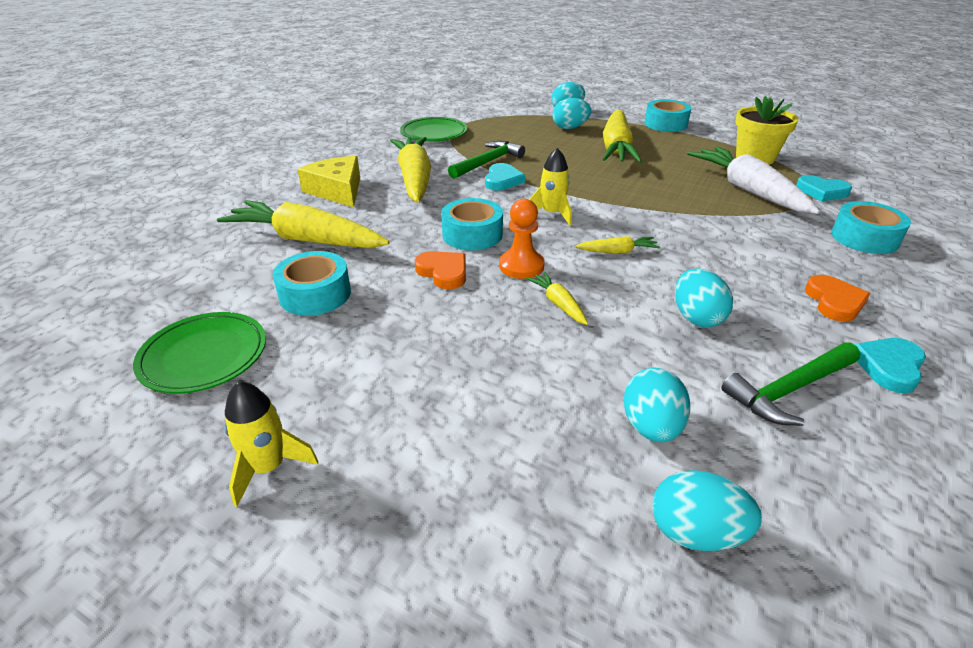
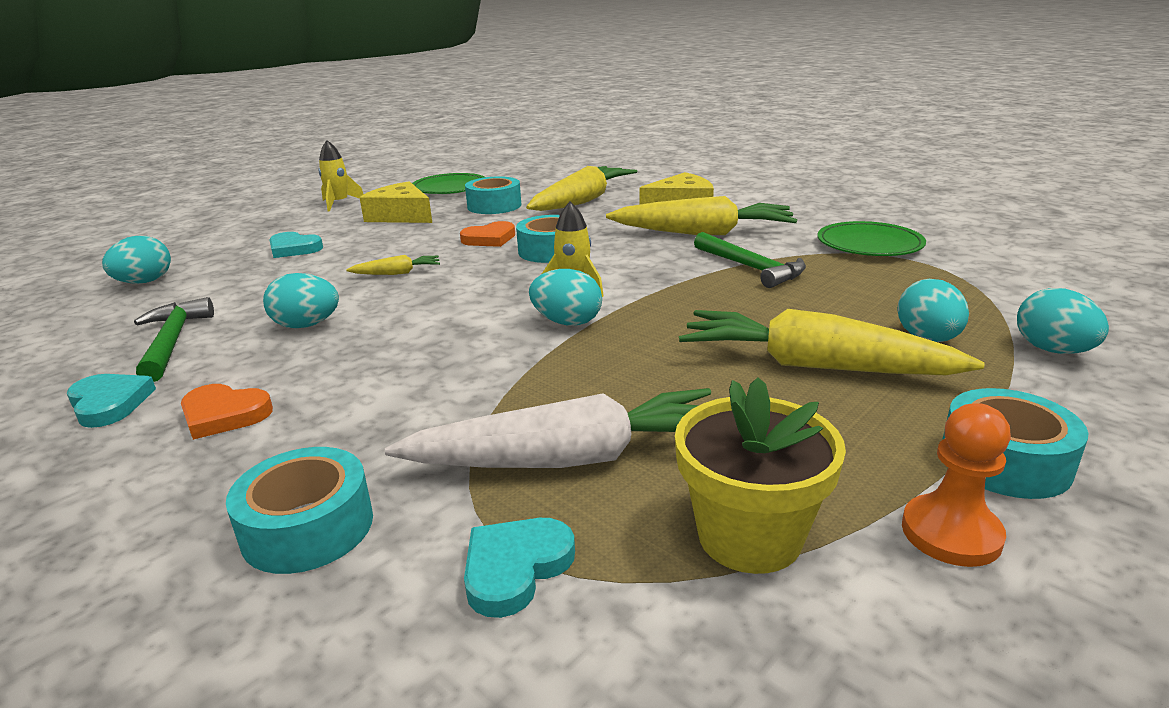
camera: 105 degrees right, 10 degrees down
(352, 364) = (401, 216): none -> yellow cheese
(502, 180) = (686, 271): turquoise heart -> turquoise heart (294, 249)
(521, 266) = (472, 265): orange pawn -> orange pawn (951, 533)
(617, 252) = (459, 309): yellow carrot -> none
(651, 427) = (226, 284): turquoise egg -> turquoise egg (567, 322)

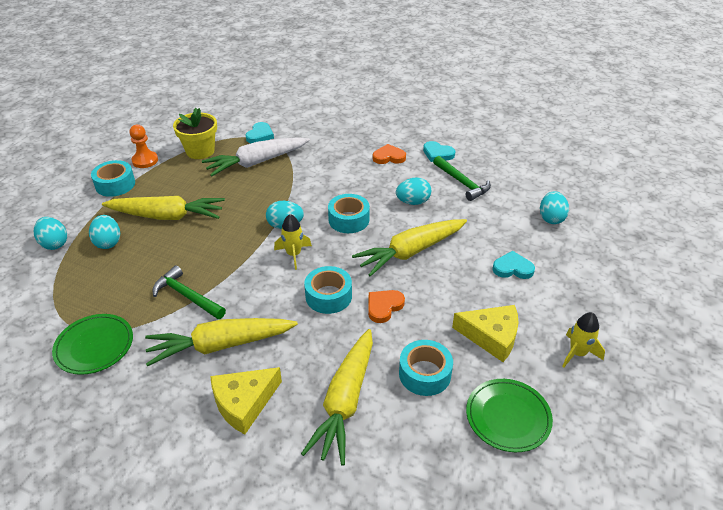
camera: 160 degrees right, 15 degrees up
(308, 527) = (321, 134): turquoise tape -> turquoise tape (349, 220)
(397, 273) = (411, 252): yellow carrot -> yellow carrot, size x2.24

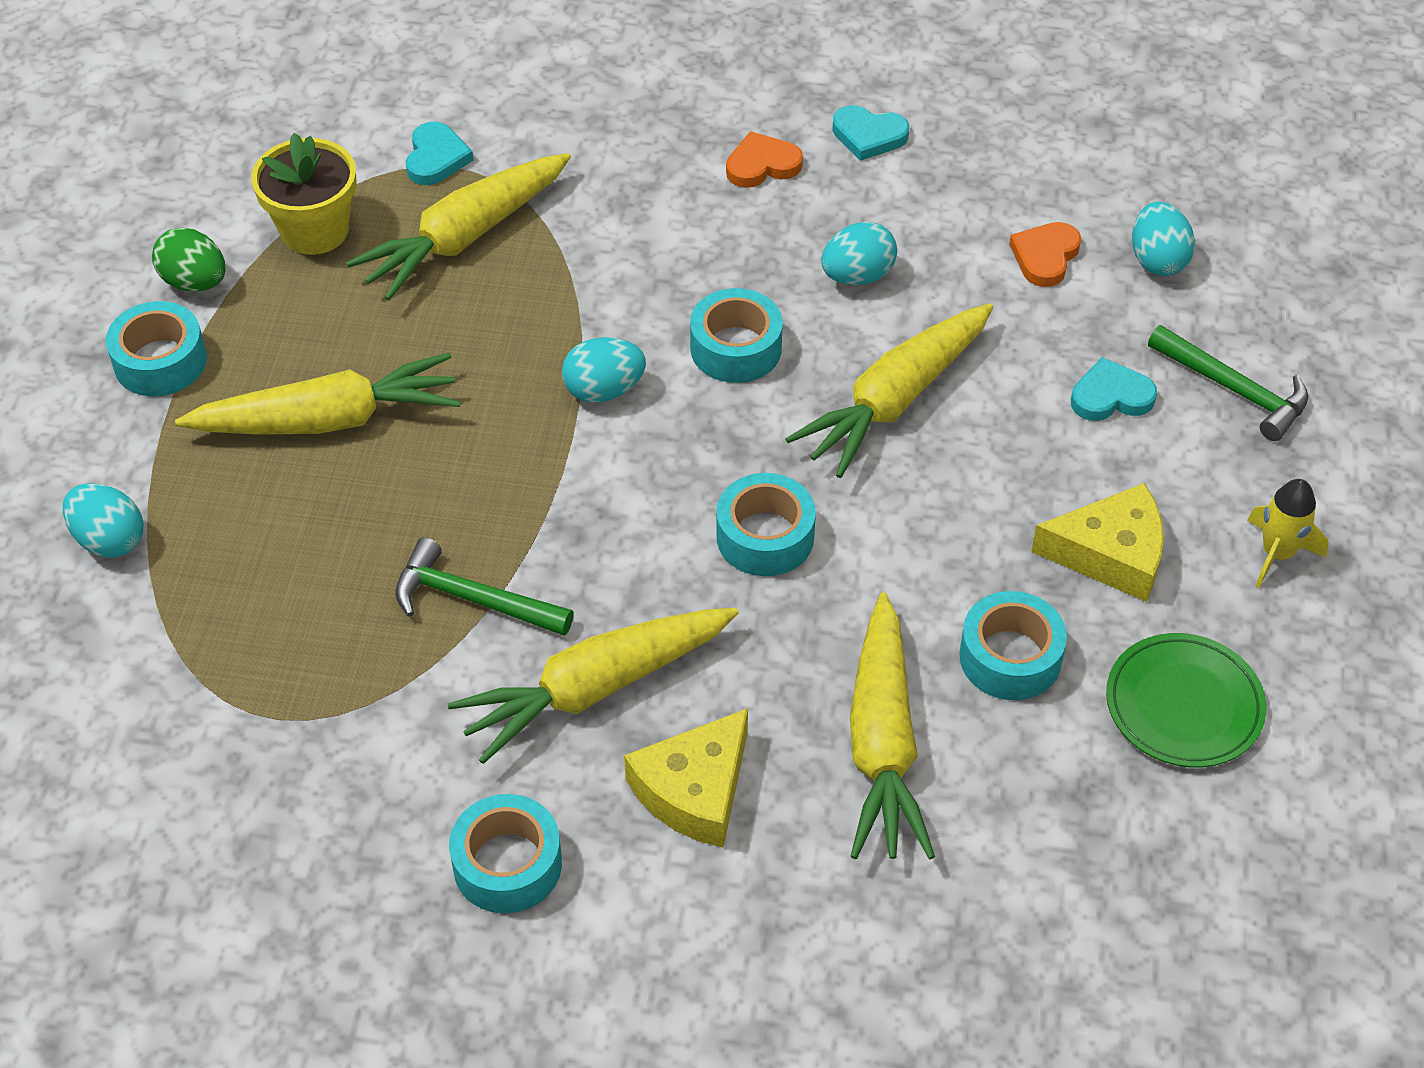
camera: 15 degrees left, 10 degrees up
(94, 346) = (339, 747): green plate -> none
(108, 242) = (231, 511): turquoise egg -> none
(138, 417) = (507, 864): none -> turquoise tape
(145, 160) = (195, 282): orange pawn -> green egg
(257, 162) = (466, 237): white carrot -> yellow carrot
(293, 254) = (653, 457): yellow rocket -> none
(384, 307) = (884, 536): orange heart -> orange heart (1045, 256)
(462, 183) = (946, 205): green hammer -> green hammer (1234, 390)

